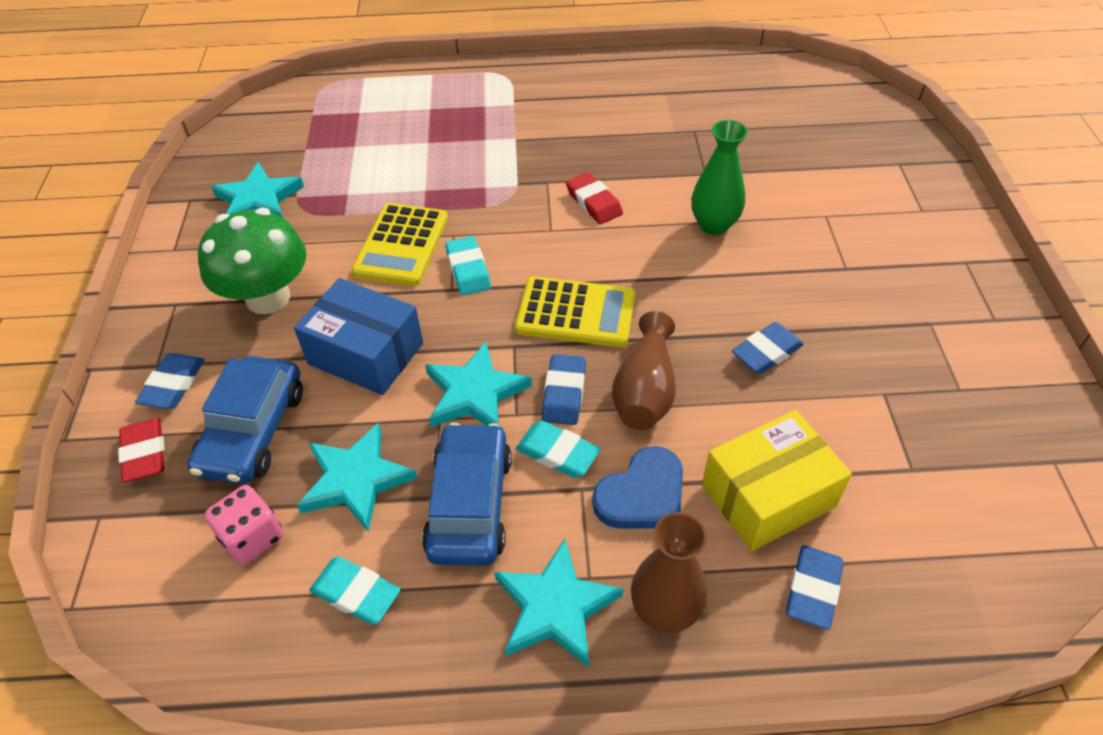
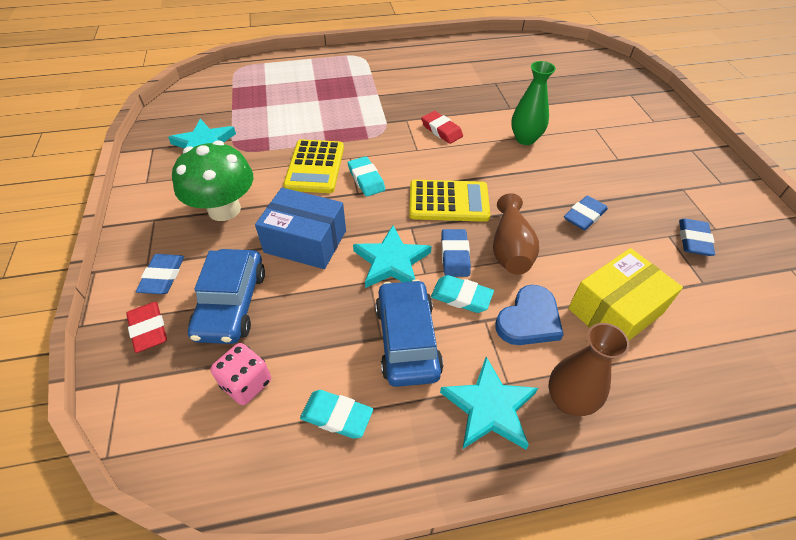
camera: 10 degrees left, 0 degrees up
(355, 480) = (318, 331): turquoise star -> none
(813, 589) = (666, 372): blue eraser -> blue eraser (693, 240)

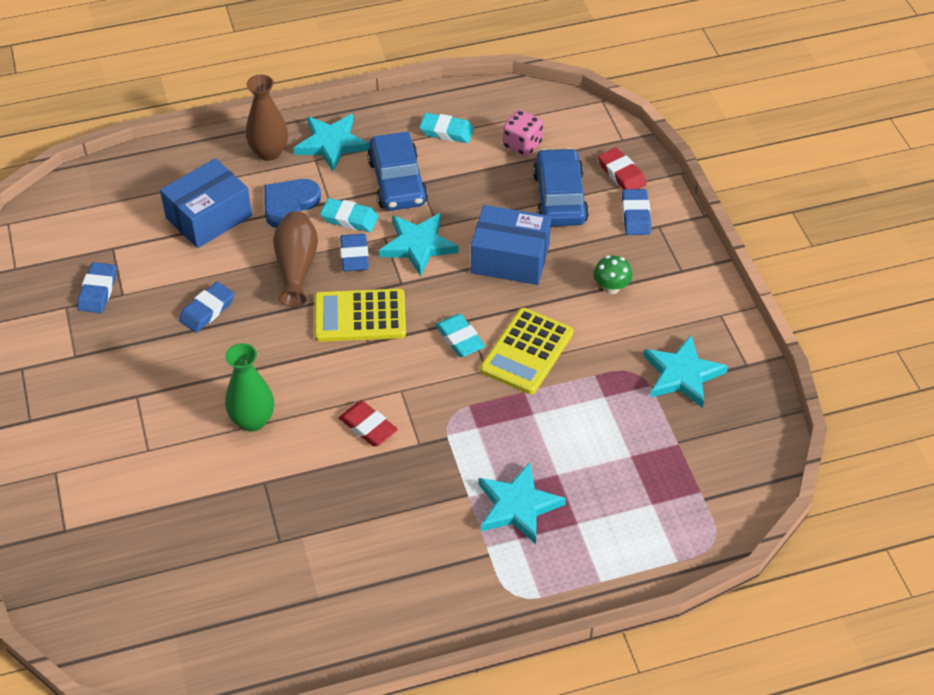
camera: 175 degrees right, 0 degrees up
(224, 209) = (611, 287): green mushroom -> green mushroom, size x0.47
(315, 167) = (527, 352): yellow calculator -> yellow calculator turned 150 degrees counterclockwise
(348, 88) = (517, 506): none -> turquoise star
(615, 311) = (209, 217): yellow box -> blue box

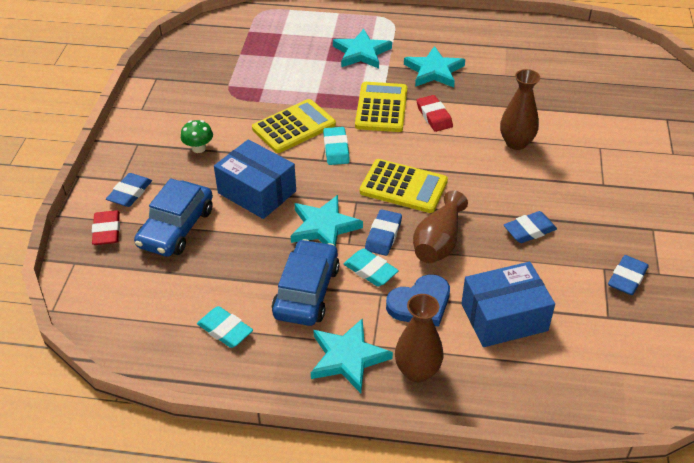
camera: 155 degrees left, 5 degrees down
(252, 420) = (516, 143): green vase -> brown vase
(439, 417) = (381, 108): none -> yellow calculator
(522, 145) = (166, 289): pink dice -> none
(682, 375) = (202, 84): turquoise star -> turquoise star (434, 71)

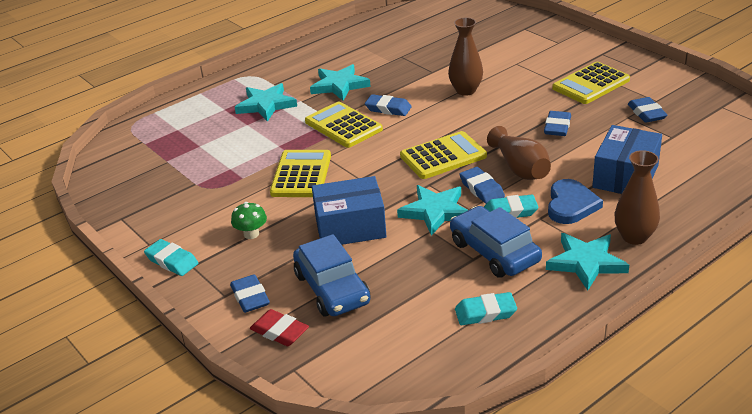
camera: 45 degrees left, 10 degrees down
(336, 149) = (357, 167): turquoise eraser -> turquoise eraser (172, 261)
(434, 116) = (388, 108): red eraser -> blue eraser
(628, 214) = (591, 84): none -> yellow calculator

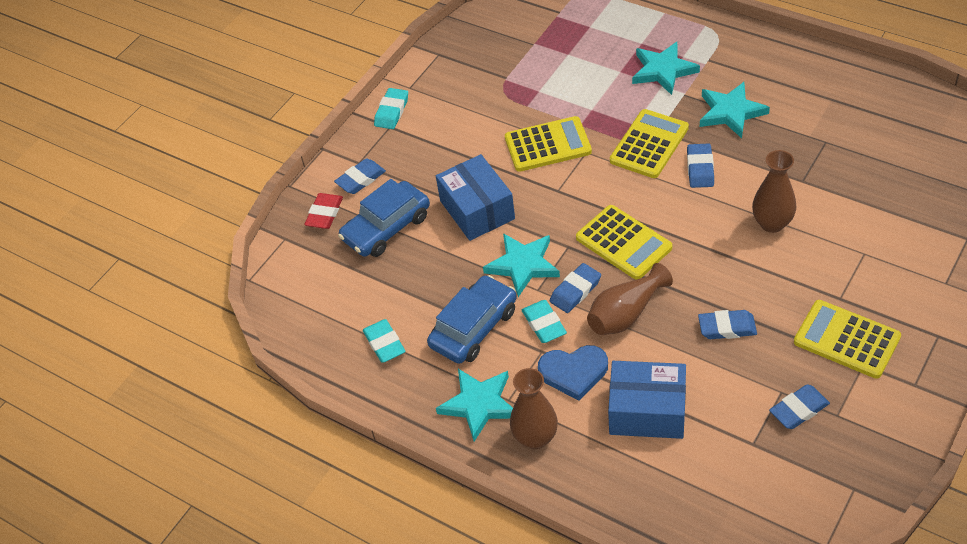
camera: 75 degrees right, 15 degrees up
(251, 234) = (444, 146): green mushroom -> none

